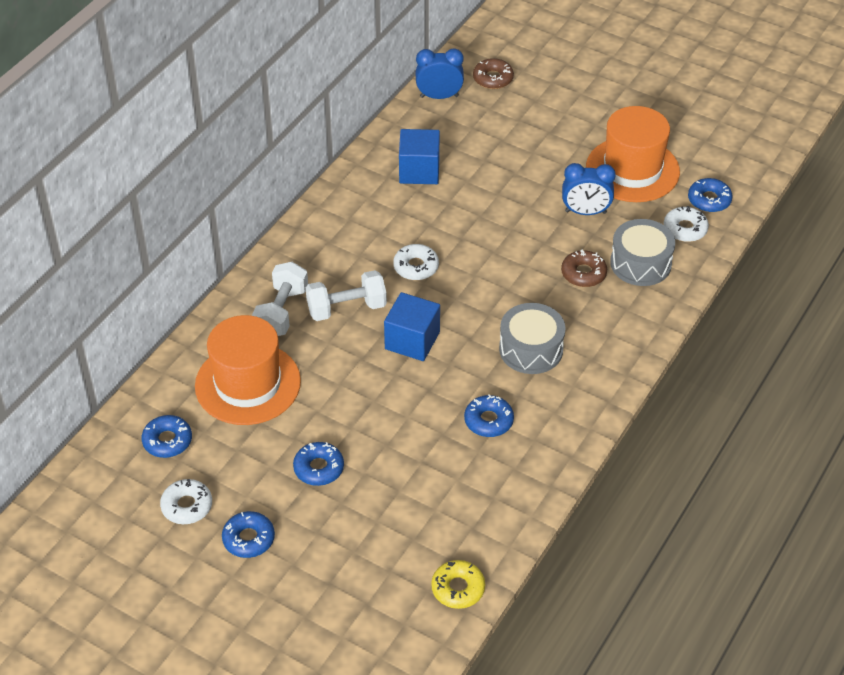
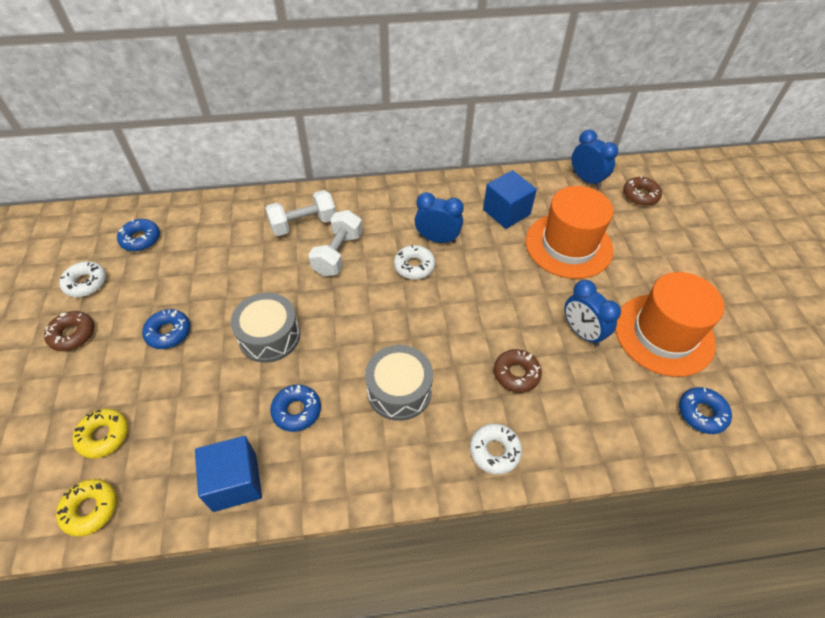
camera: 50 degrees right, 5 degrees up
(248, 384) = (223, 246): orange hat -> orange hat (568, 245)
(248, 539) = (72, 334): blue donut -> brown donut
(346, 308) = (338, 254): white dumbbell -> white dumbbell turned 75 degrees clockwise
(392, 555) = (104, 436): none -> yellow donut
(401, 234) = (437, 239): none -> blue clock
(412, 340) = (340, 309): blue cube -> blue cube (235, 482)
(640, 263) = (571, 408): grey drum -> grey drum (269, 336)
(685, 229) = (647, 417): white donut -> white donut (494, 451)

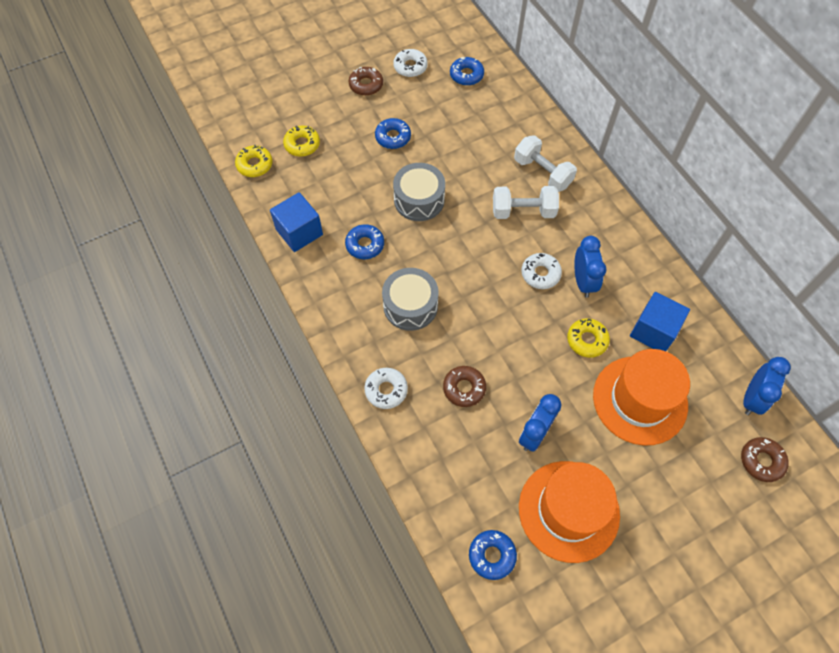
camera: 70 degrees right, 10 degrees up
(498, 258) = (587, 340): none -> yellow donut

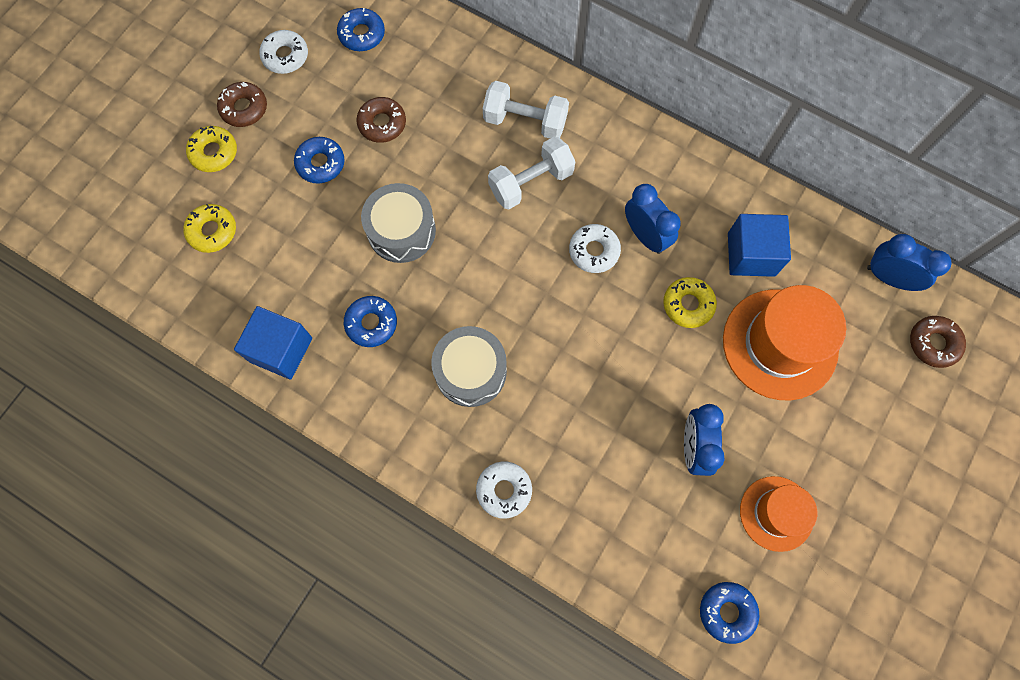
camera: 30 degrees left, 10 degrees up
(254, 165) = (168, 290): yellow donut -> yellow donut (214, 152)
(464, 388) = (589, 438): brown donut -> brown donut (382, 123)
(568, 510) = (776, 513): orange hat -> orange hat, size x0.60
(752, 398) = (889, 277): blue clock -> blue clock turned 60 degrees counterclockwise

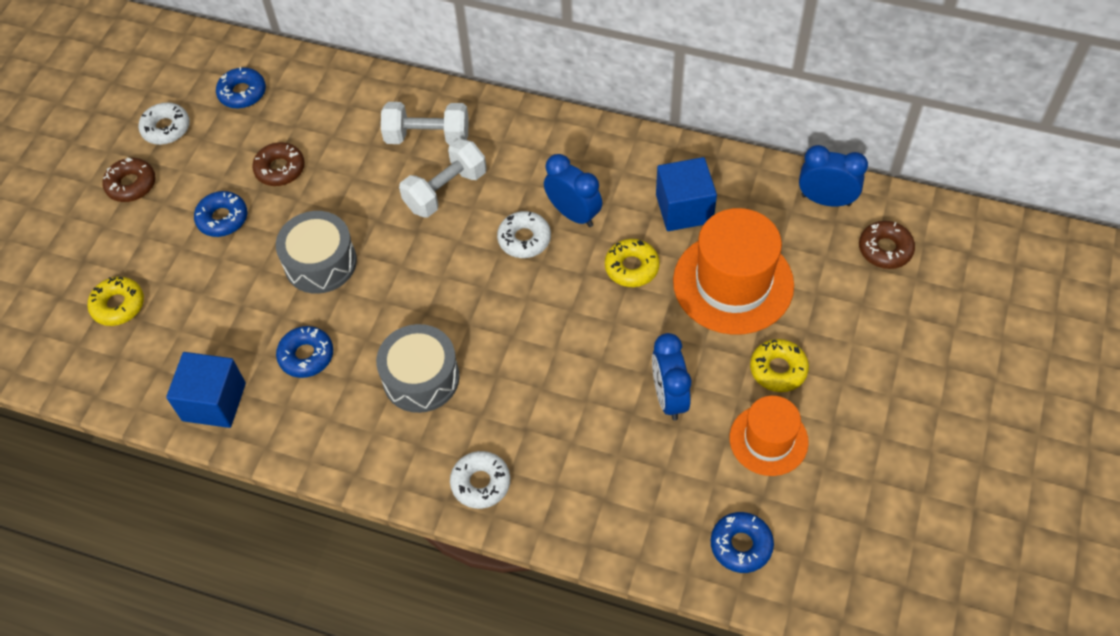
camera: 10 degrees left, 15 degrees down
(214, 152) = (106, 232): yellow donut -> yellow donut (778, 369)

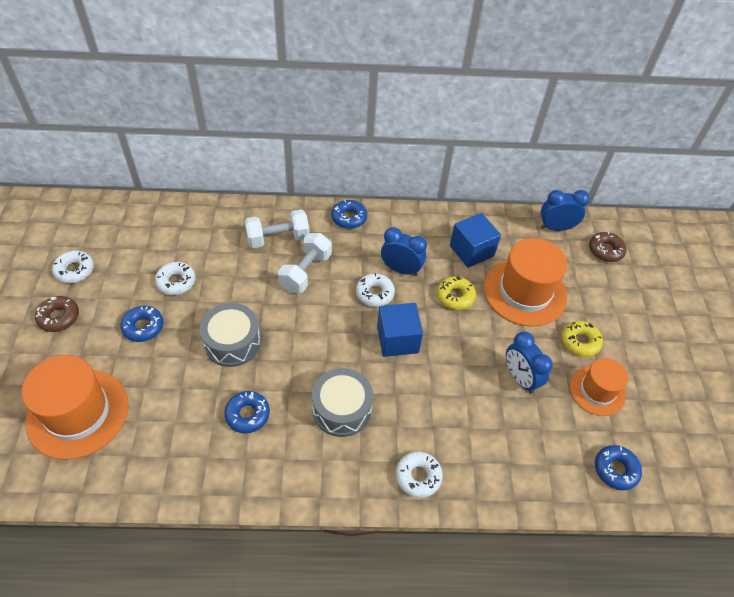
camera: 25 degrees left, 5 degrees down
(118, 305) = (78, 413): yellow donut -> orange hat
(214, 402) = (185, 470): blue cube -> blue cube (397, 339)
(242, 93) = (127, 234): blue donut -> blue donut (349, 218)
(280, 169) = (176, 282): brown donut -> white donut

